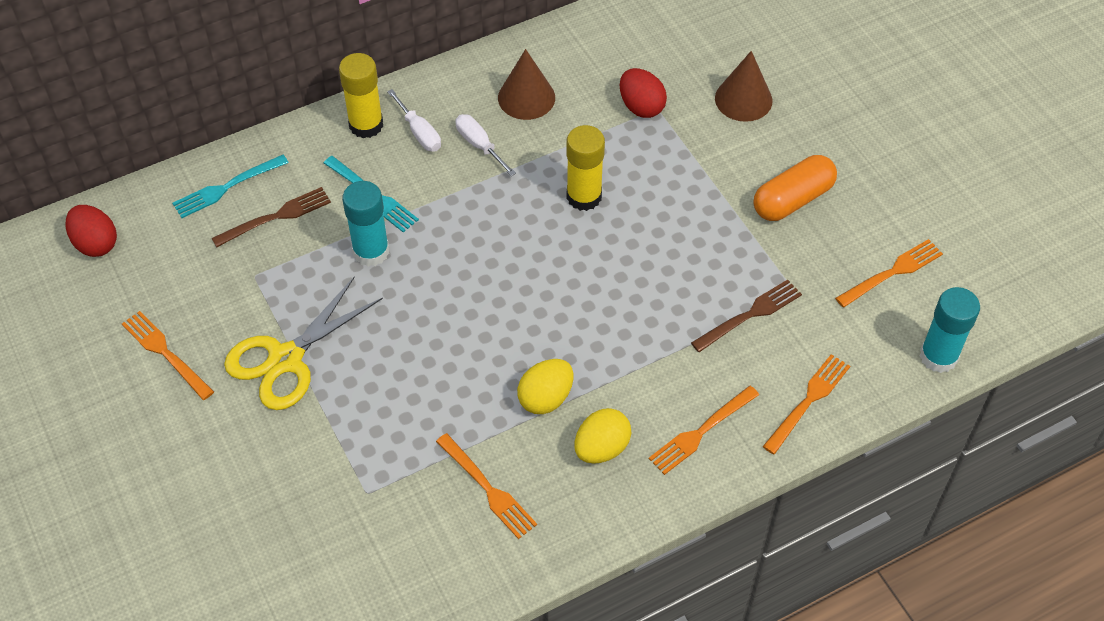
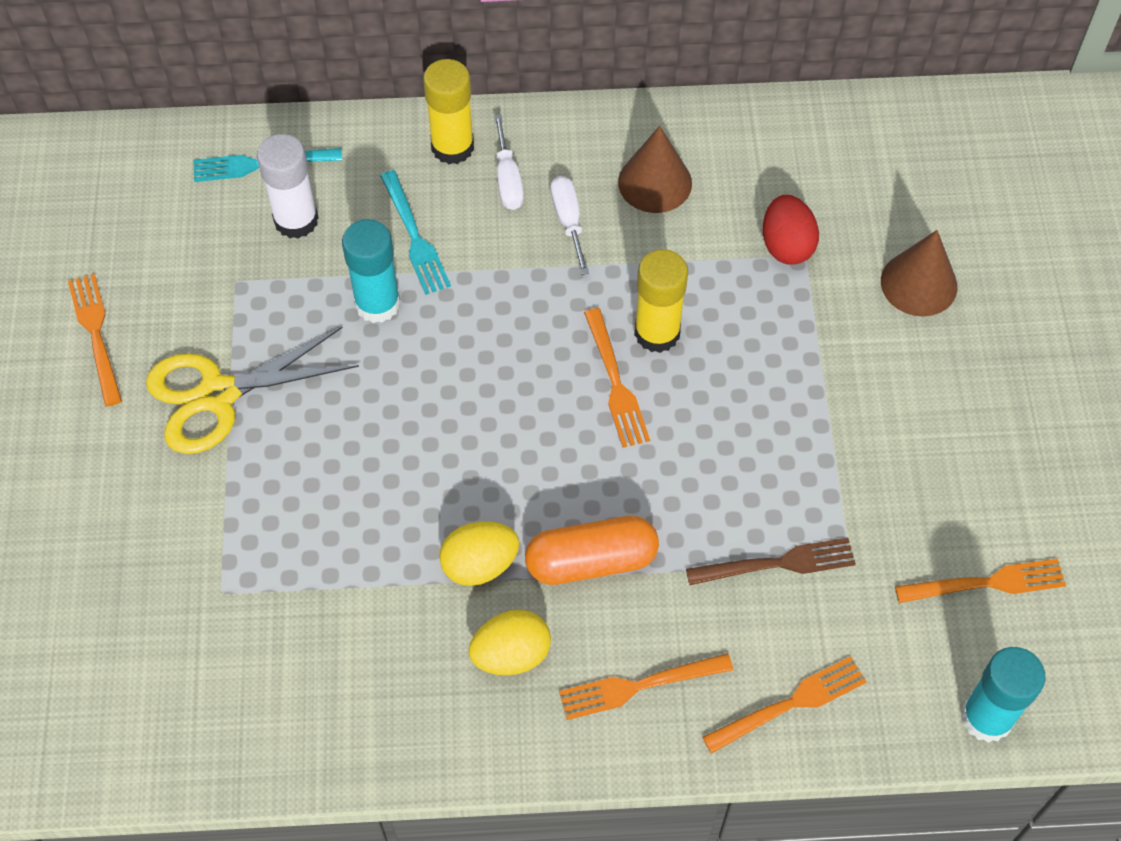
camera: 25 degrees right, 5 degrees up
(96, 243) = (90, 176): red egg -> none
(276, 217) = (296, 220): brown fork -> white glue stick
(488, 489) = (356, 647): orange fork -> orange fork (616, 383)
(792, 200) = (911, 438): orange capsule -> orange capsule (591, 561)

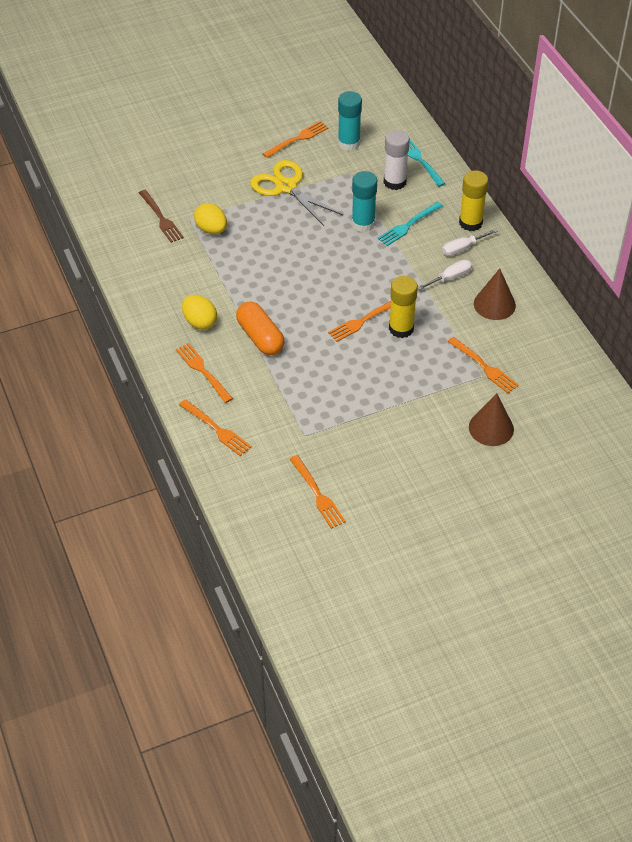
camera: 70 degrees right, 10 degrees down
(480, 565) = (240, 299): yellow egg -> yellow egg (211, 229)
(778, 563) = (290, 407): brown fork -> brown fork (161, 218)
(786, 245) = (484, 367): red egg -> orange fork
(987, 717) = (241, 509): turquoise glue stick -> turquoise glue stick (349, 143)

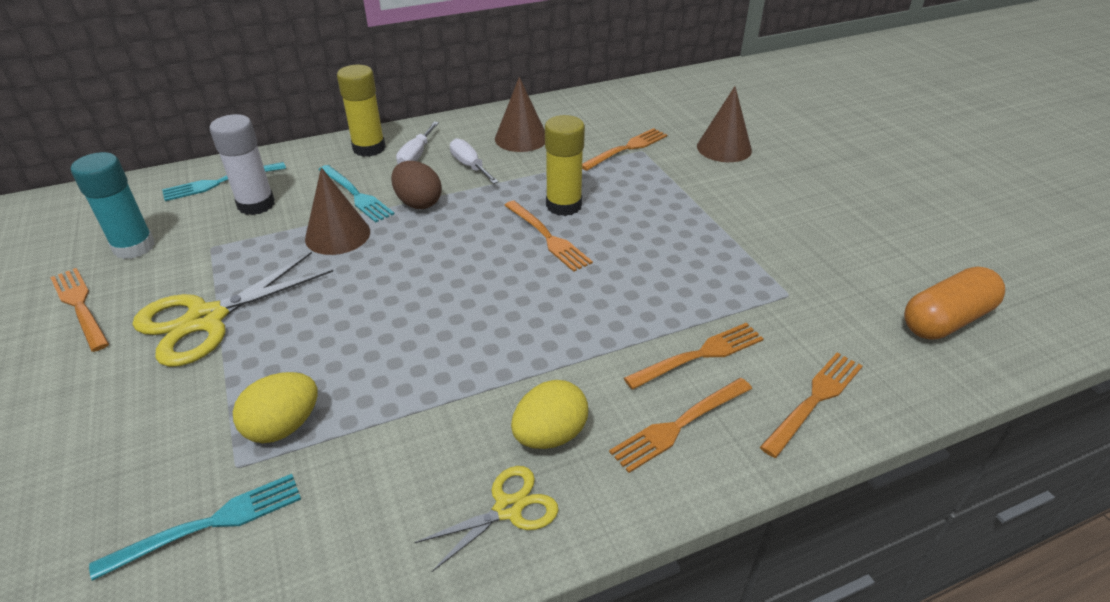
camera: 90 degrees left, 10 degrees down
(159, 308) = (508, 509): none -> yellow scissors
(161, 218) = (210, 523): brown fork -> turquoise fork
(260, 337) = (587, 347): orange capsule -> orange capsule (946, 320)
(318, 494) = (895, 282): orange fork -> orange fork (700, 355)
(363, 223) = (337, 235): turquoise glue stick -> brown cone
(400, 256) = (418, 203): none -> brown egg
(463, 248) = (416, 155): white screwdriver -> white screwdriver turned 45 degrees clockwise

